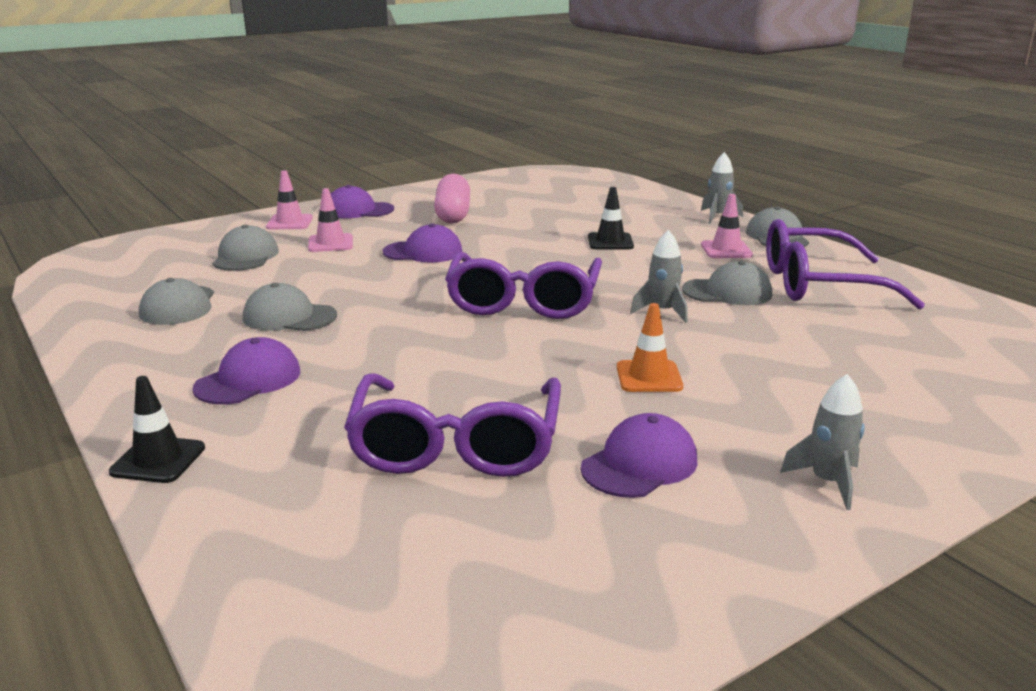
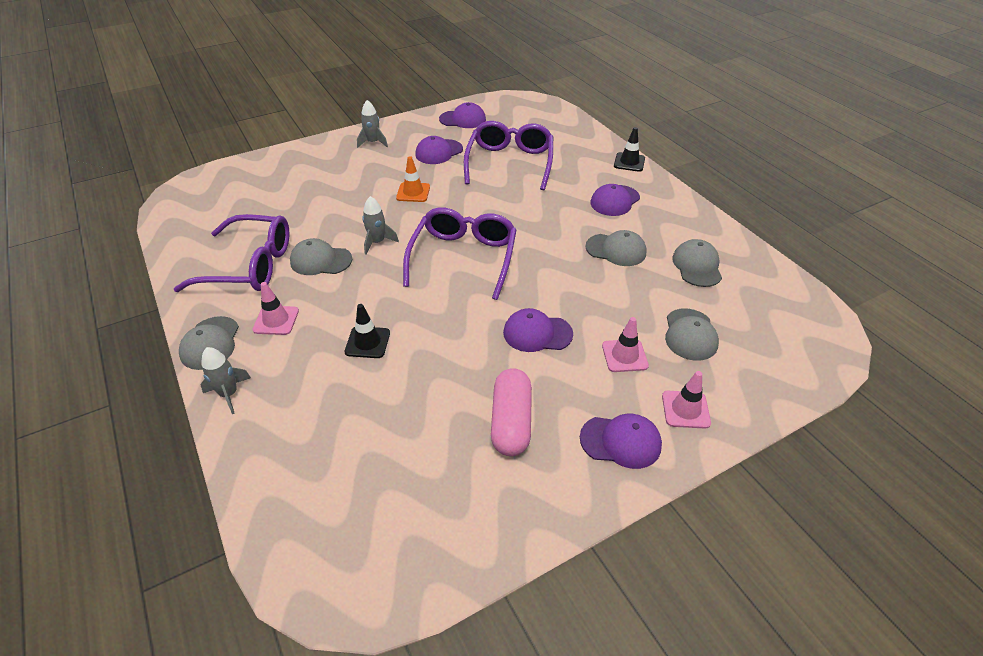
camera: 175 degrees left, 20 degrees up
(616, 582) = (463, 119): none -> purple cap

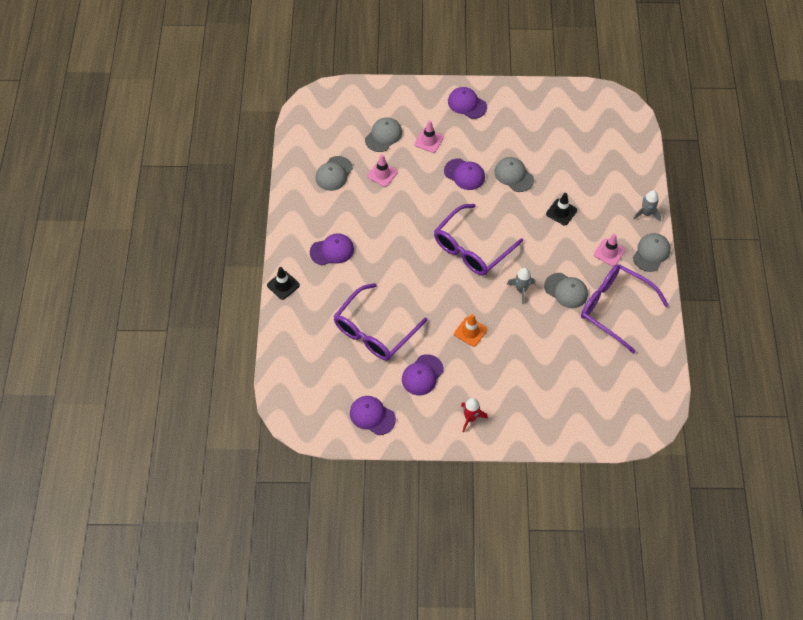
camera: 150 degrees left, 15 degrees up
(373, 143) = (470, 418): grey rocket -> red rocket
(439, 152) = (422, 375): purple cap -> purple cap turned 135 degrees clockwise
(511, 422) = (511, 135): pink capsule -> none
(616, 250) = (371, 208): grey cap -> grey cap (513, 175)
(685, 409) = (424, 103): pink traffic cone -> pink traffic cone (382, 174)

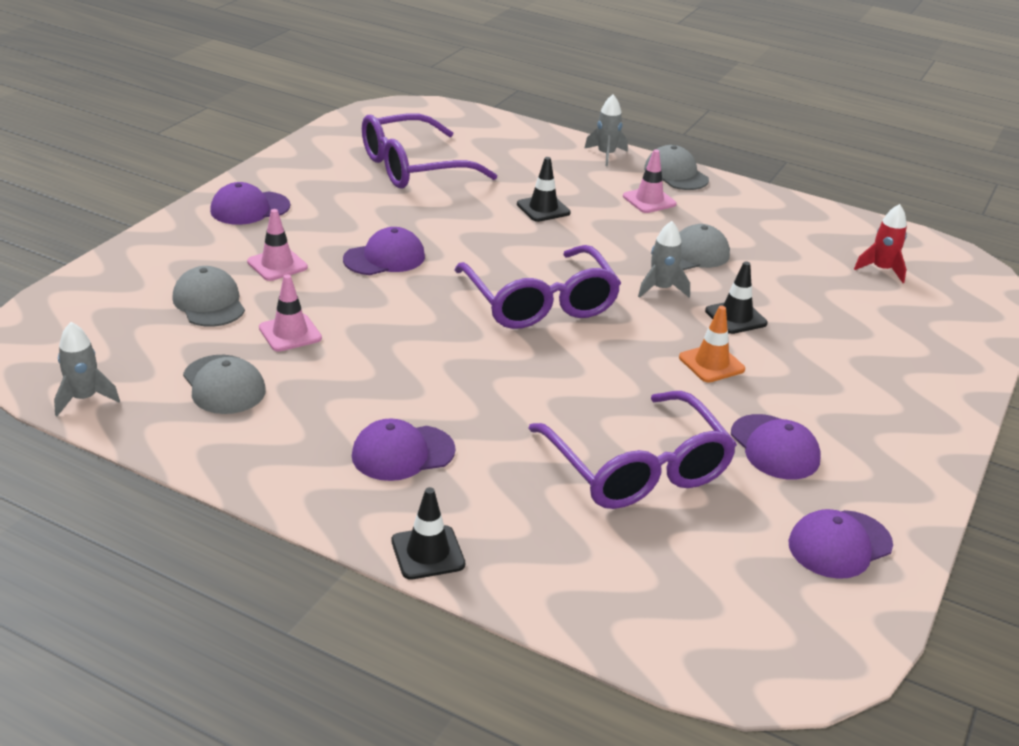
camera: 65 degrees left, 25 degrees down
(297, 138) = (84, 398): none -> grey rocket
(332, 250) = (402, 453): purple cap -> purple cap turned 120 degrees counterclockwise
(470, 418) = (896, 427): red rocket -> red rocket (881, 270)
(513, 175) = (435, 220): grey cap -> none
(518, 328) = (736, 317): none -> black traffic cone
(615, 308) = (752, 229): purple glasses -> purple glasses (413, 167)

